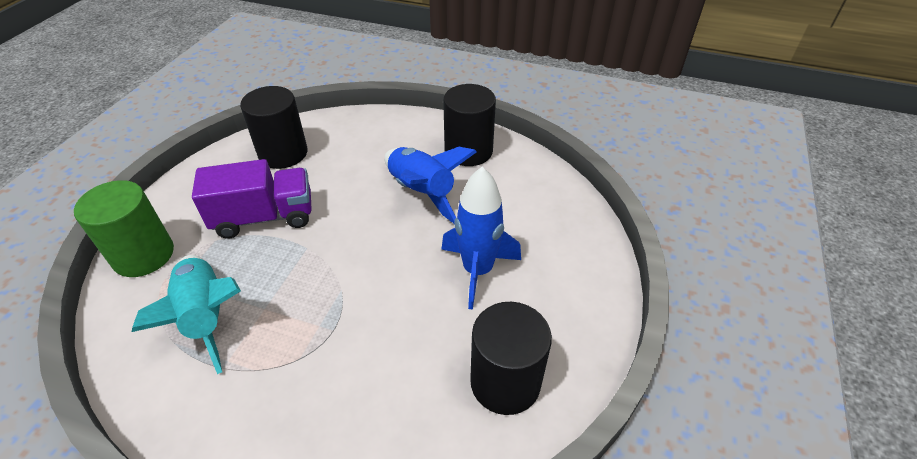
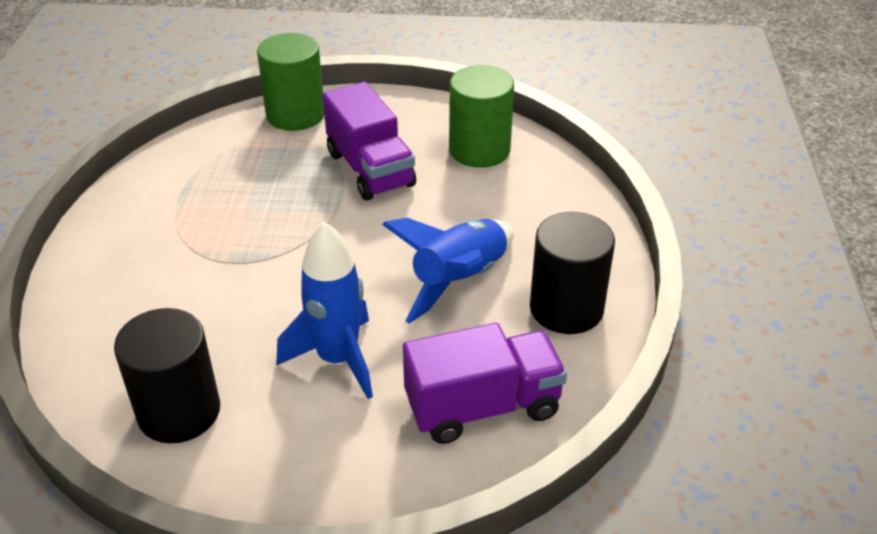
camera: 75 degrees right, 5 degrees down
(206, 317) = (230, 176): turquoise rocket -> none
(283, 153) = (479, 150): black cylinder -> green cylinder
(541, 205) = (482, 406): none -> purple truck

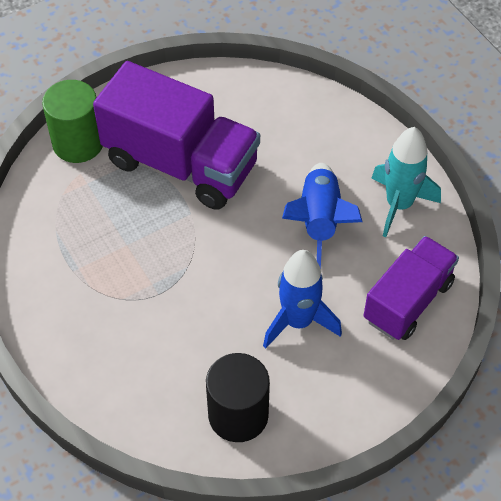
camera: 35 degrees left, 15 degrees up
(370, 169) = (181, 163): purple truck -> purple truck, size x1.58
(479, 150) = (240, 106): green cylinder -> none
(566, 308) = (399, 204): black cylinder -> turquoise rocket

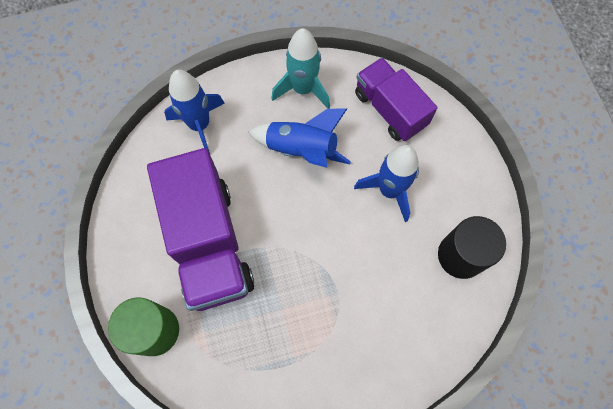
camera: 75 degrees left, 15 degrees up
(181, 163) = (209, 243): purple truck -> purple truck turned 120 degrees clockwise
(314, 119) = (199, 125): none -> blue rocket

